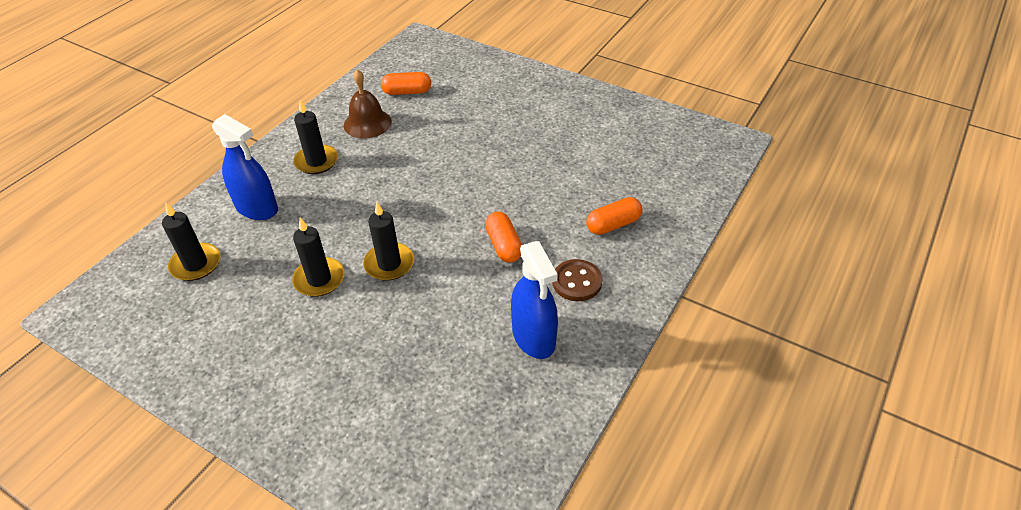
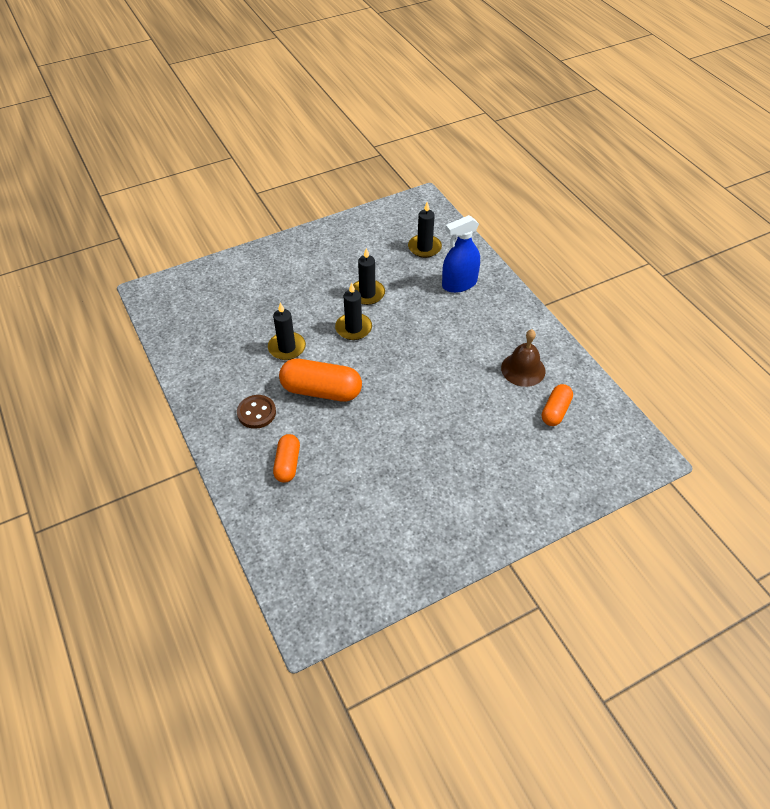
camera: 120 degrees right, 5 degrees up
(316, 161) = (491, 326): black candle -> black candle (287, 347)
(504, 245) = (321, 391): orange capsule -> orange capsule, size x1.68
(533, 337) = (236, 369): blue spray bottle -> none

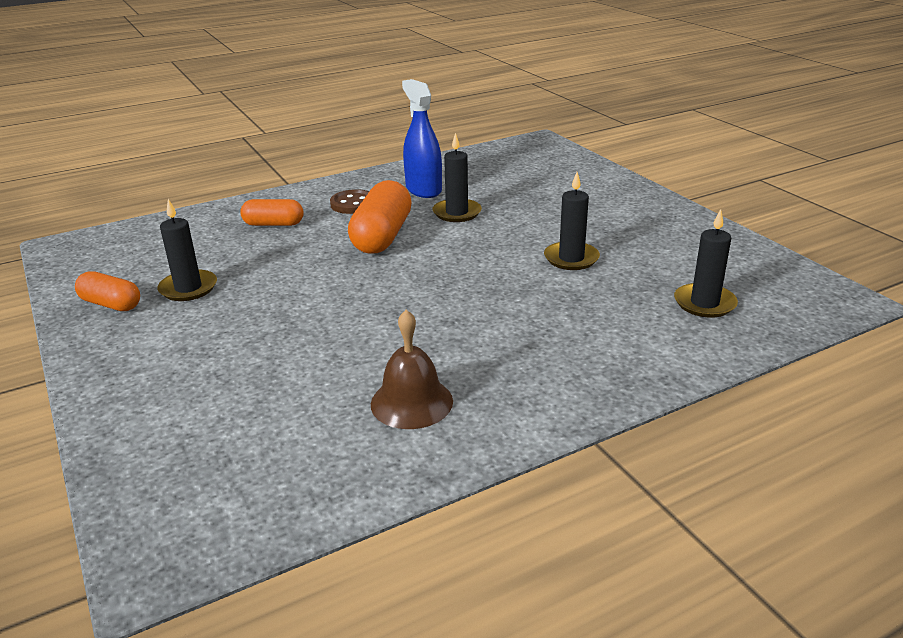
camera: 90 degrees right, 20 degrees down
(353, 328) = (497, 251): black candle -> black candle (188, 288)
(459, 284) = (621, 337): blue spray bottle -> blue spray bottle (423, 189)
(555, 411) = (307, 436): orange capsule -> orange capsule (111, 304)

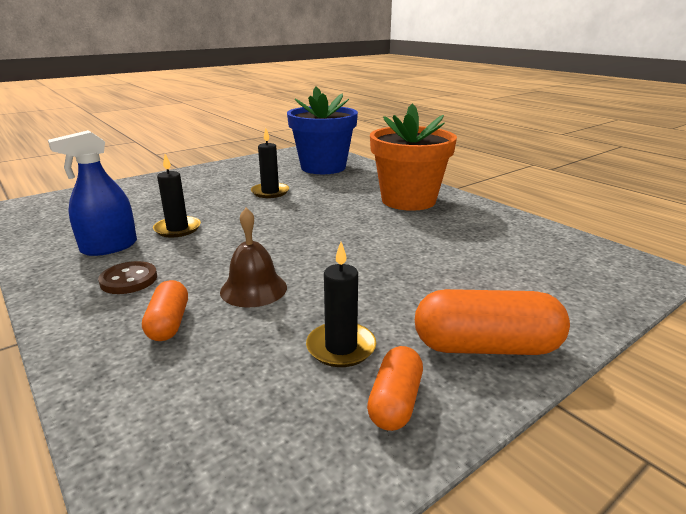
camera: 100 degrees left, 5 degrees down
(382, 236) = (220, 255): orange capsule -> orange capsule (486, 347)
(411, 402) = (458, 223): brown bell -> brown bell (253, 289)
(521, 370) = (408, 200): none -> orange flower pot
(704, 303) = (323, 167): black candle -> blue flower pot

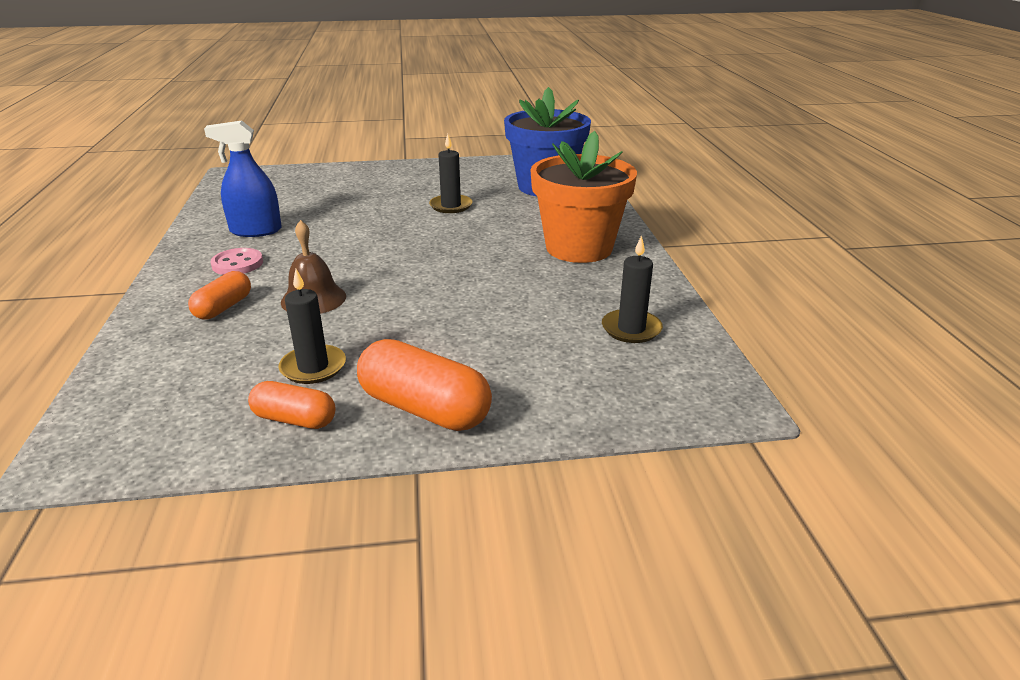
camera: 30 degrees right, 5 degrees up
(129, 280) = (237, 264): brown button -> pink button
(177, 229) = (324, 226): black candle -> black candle (631, 329)
(395, 402) = (295, 419): orange capsule -> orange capsule turned 60 degrees clockwise

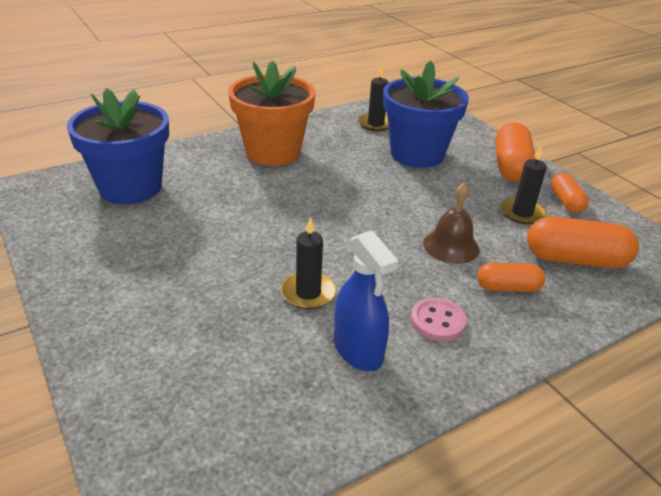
camera: 115 degrees left, 5 degrees up
(198, 366) = (575, 260): none -> orange capsule
(451, 206) = (211, 231): black candle -> black candle (308, 293)
(518, 336) = (417, 154): none -> blue flower pot

